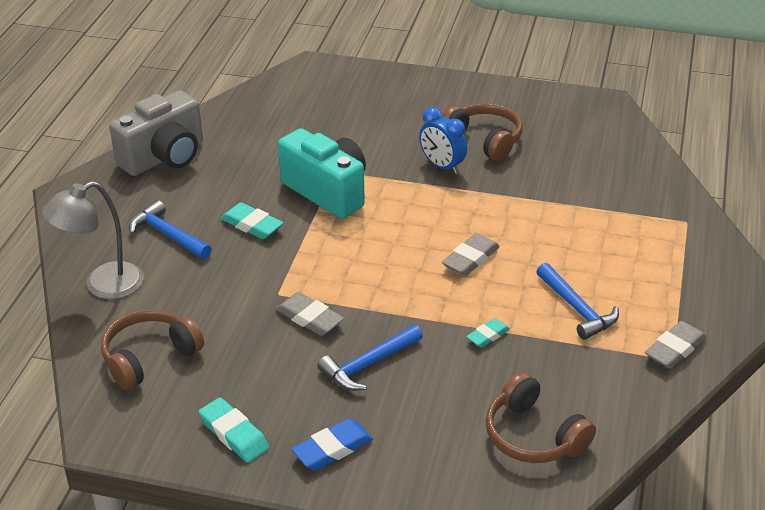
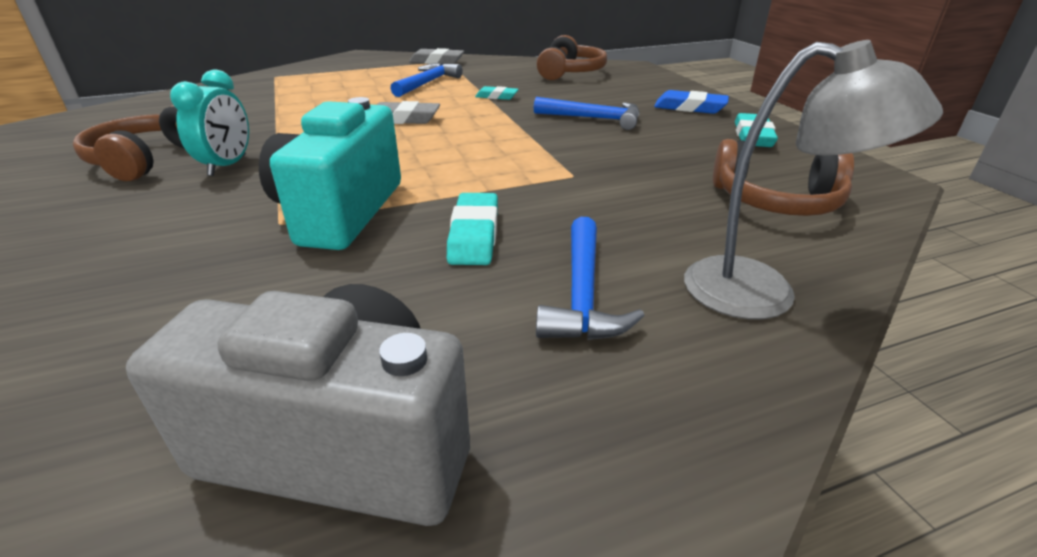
camera: 125 degrees left, 5 degrees down
(309, 318) = (581, 151): grey eraser -> none
(442, 166) = (228, 166): blue clock -> turquoise clock

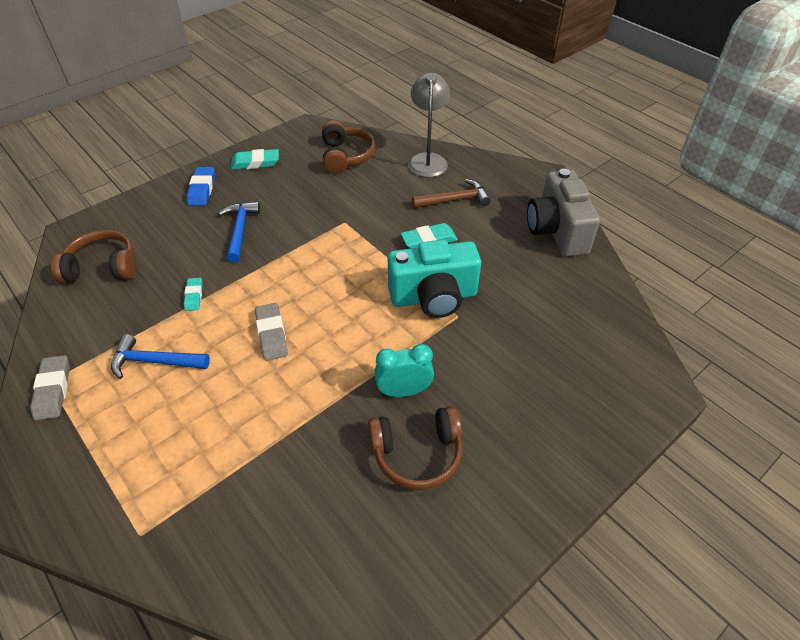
camera: 110 degrees left, 15 degrees up
(582, 294) = (454, 200): blue hammer -> brown hammer

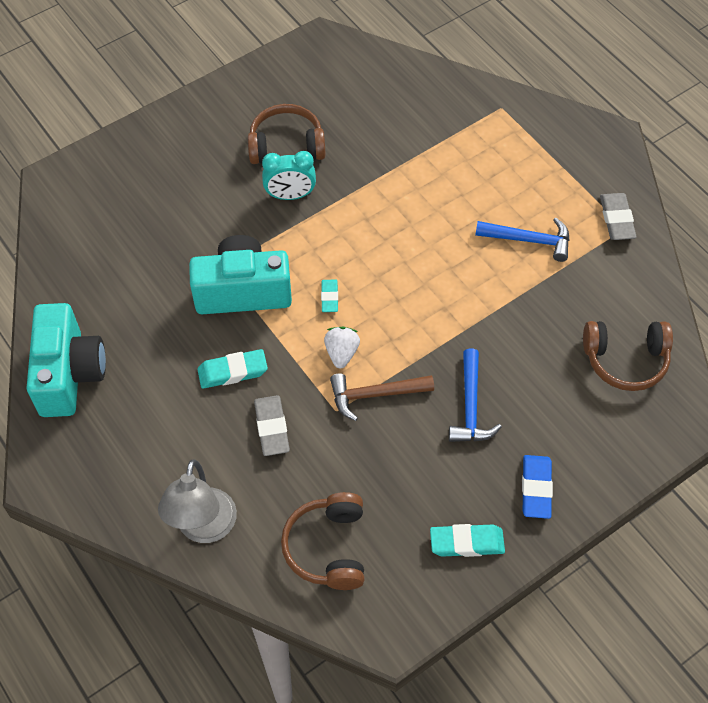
camera: 175 degrees left, 10 degrees up
(194, 296) = (507, 312): turquoise eraser -> turquoise eraser (329, 297)
(272, 334) = (417, 260): grey eraser -> grey eraser (272, 428)
(342, 257) = (341, 353): none -> white strawberry
(454, 200) = (184, 439): brown hammer -> brown hammer (375, 394)
(556, 231) = (69, 374): grey camera -> turquoise camera

